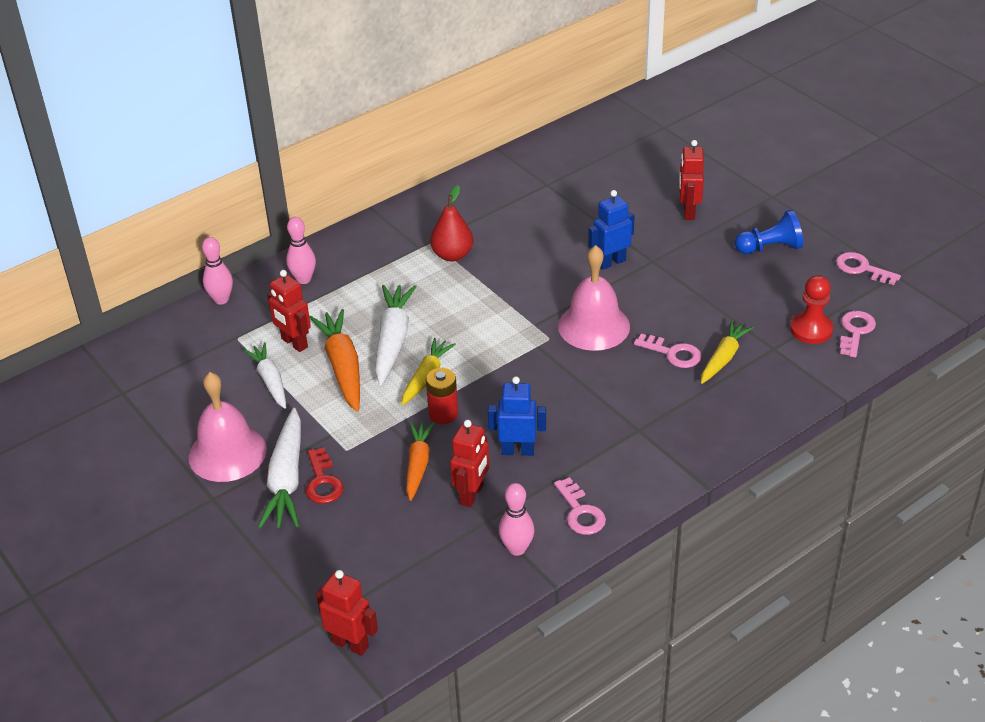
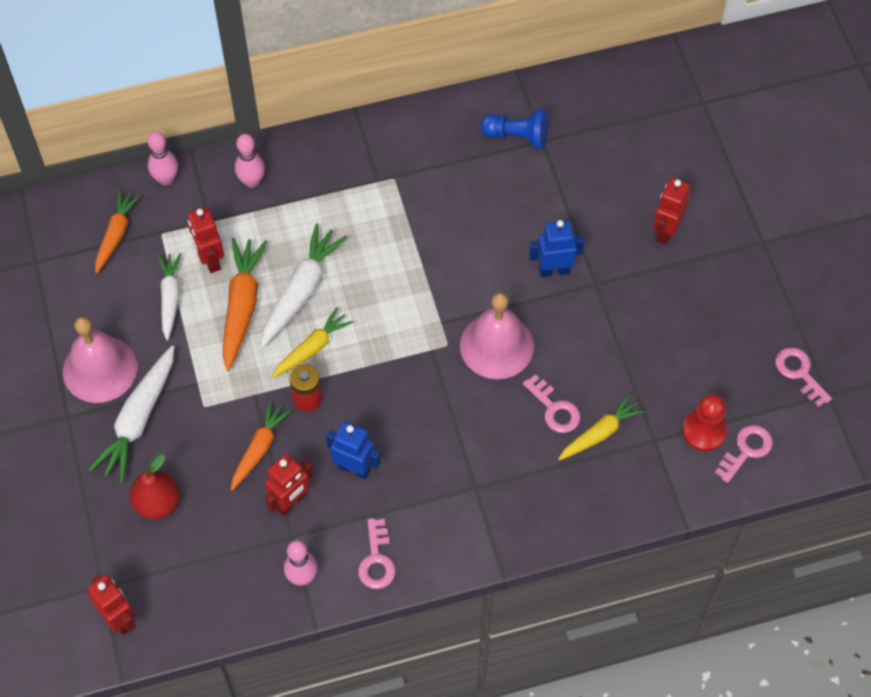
camera: 20 degrees right, 20 degrees up
(193, 351) = (116, 234): none -> orange carrot
(323, 482) = (168, 435): red key -> none
(452, 255) = (405, 202): red pear -> red pear (157, 503)
(770, 248) = (722, 311): blue pawn -> blue pawn (517, 136)

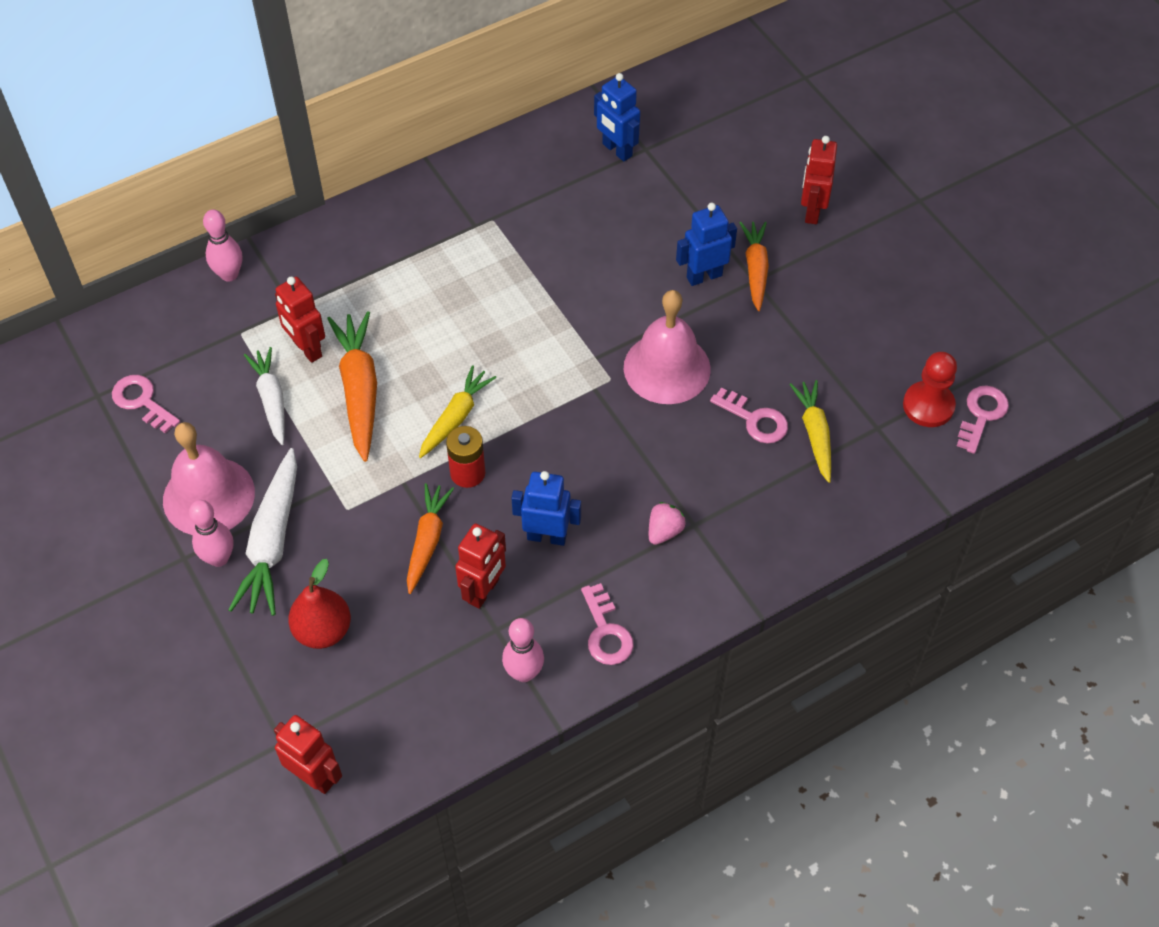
camera: 15 degrees left, 5 degrees down
(116, 234) = (186, 345): orange carrot -> orange carrot (755, 269)
(252, 181) = (330, 256): pink bowling pin -> pink bowling pin (219, 558)
(301, 291) = (424, 359): white carrot -> none
(449, 487) = (664, 531): none -> pink strawberry
(517, 136) = (617, 150): blue pawn -> blue robot
(600, 433) = (814, 434): yellow carrot -> yellow carrot turned 45 degrees counterclockwise
(799, 373) = (1008, 322): pink key -> pink key (142, 401)

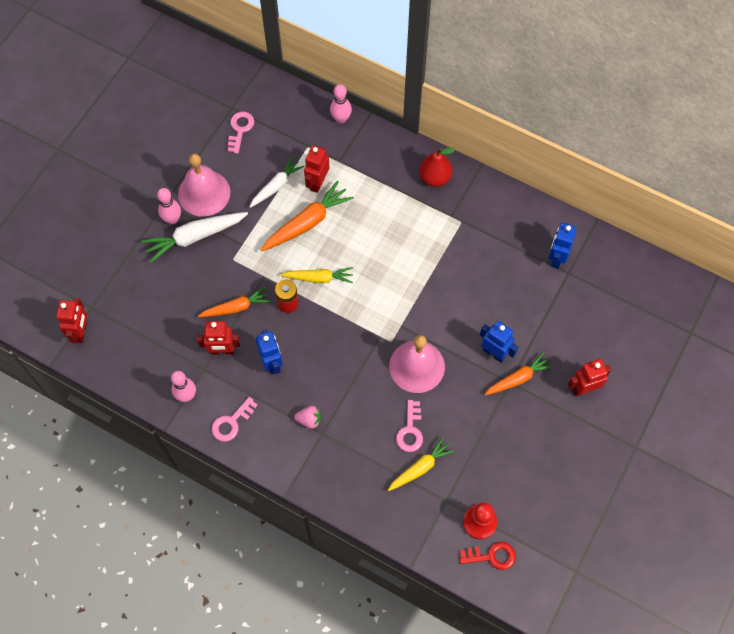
camera: 60 degrees right, 10 degrees up
(323, 630) = (159, 289): red pear -> red pear (435, 178)
(982, 415) = (492, 556): pink key -> red key

